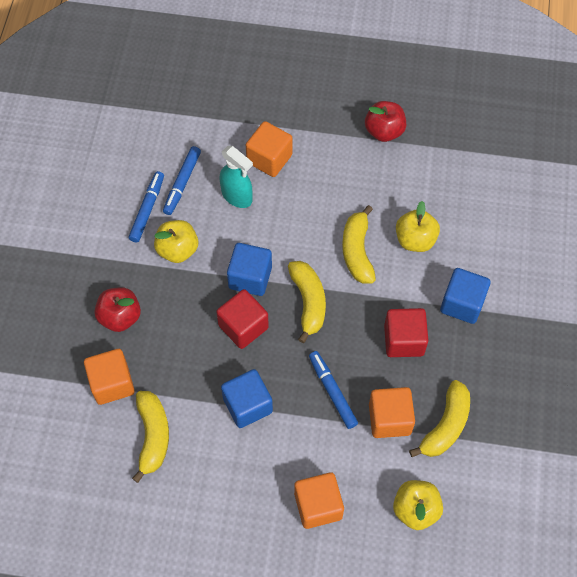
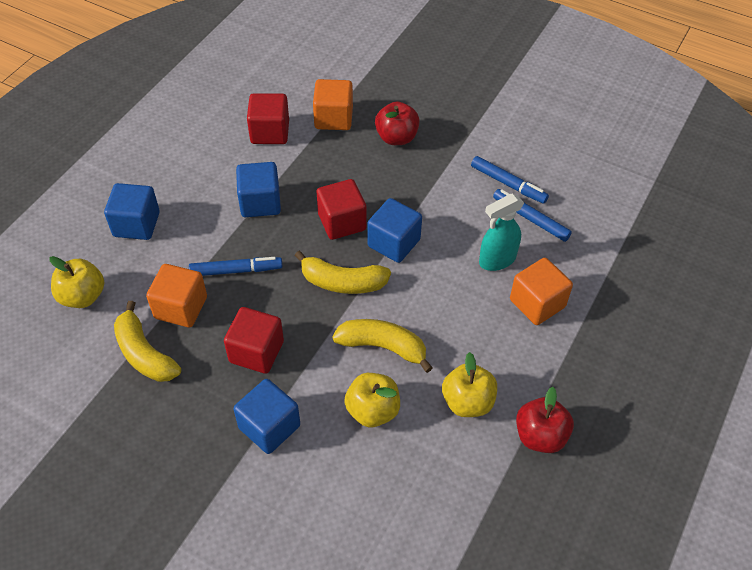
camera: 110 degrees right, 10 degrees down
(153, 436) = (270, 132): yellow banana -> red cube
(177, 250) = (451, 195): yellow apple -> yellow apple (467, 402)
(318, 505) = (136, 224): orange cube -> blue cube

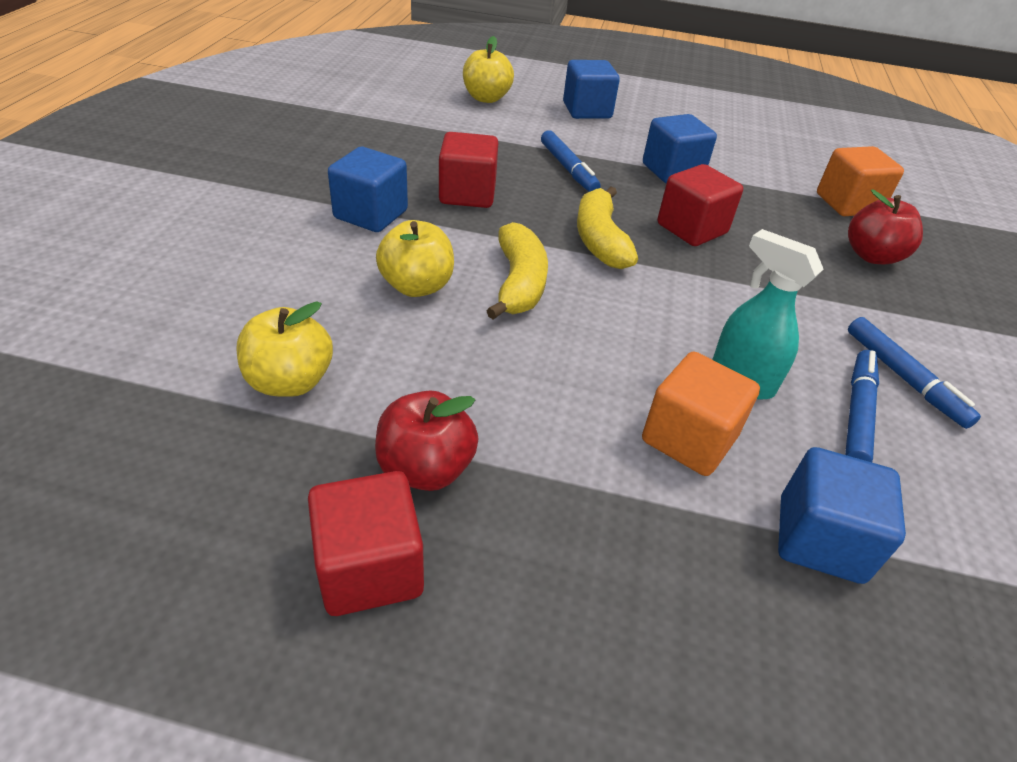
camera: 70 degrees right, 10 degrees down
(144, 353) = (436, 134): yellow banana -> none
(181, 307) = (501, 145): orange cube -> none
(270, 132) = (778, 165): red cube -> red cube (370, 568)
(394, 243) = (692, 273): blue cube -> blue cube (820, 539)
(467, 402) = (461, 374): yellow apple -> yellow apple (290, 381)
(508, 184) = (903, 378): blue marker -> blue marker turned 45 degrees counterclockwise

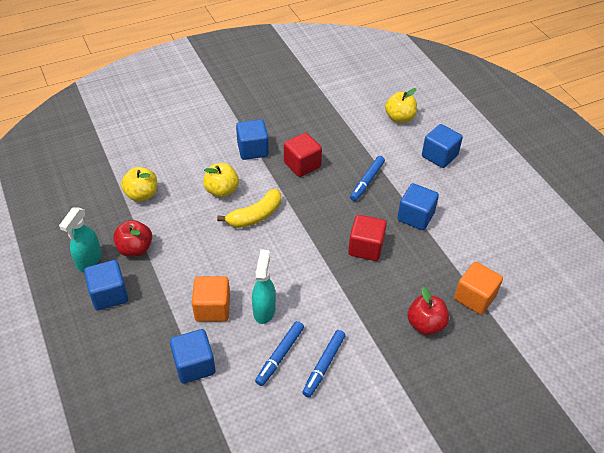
camera: 55 degrees right, 5 degrees up
(370, 568) = (89, 260): red cube -> turquoise spray bottle
(515, 584) = (109, 294): none -> blue cube
(600, 240) = (317, 222): yellow banana -> none
(857, 413) = (280, 355): blue marker -> blue marker turned 135 degrees clockwise

